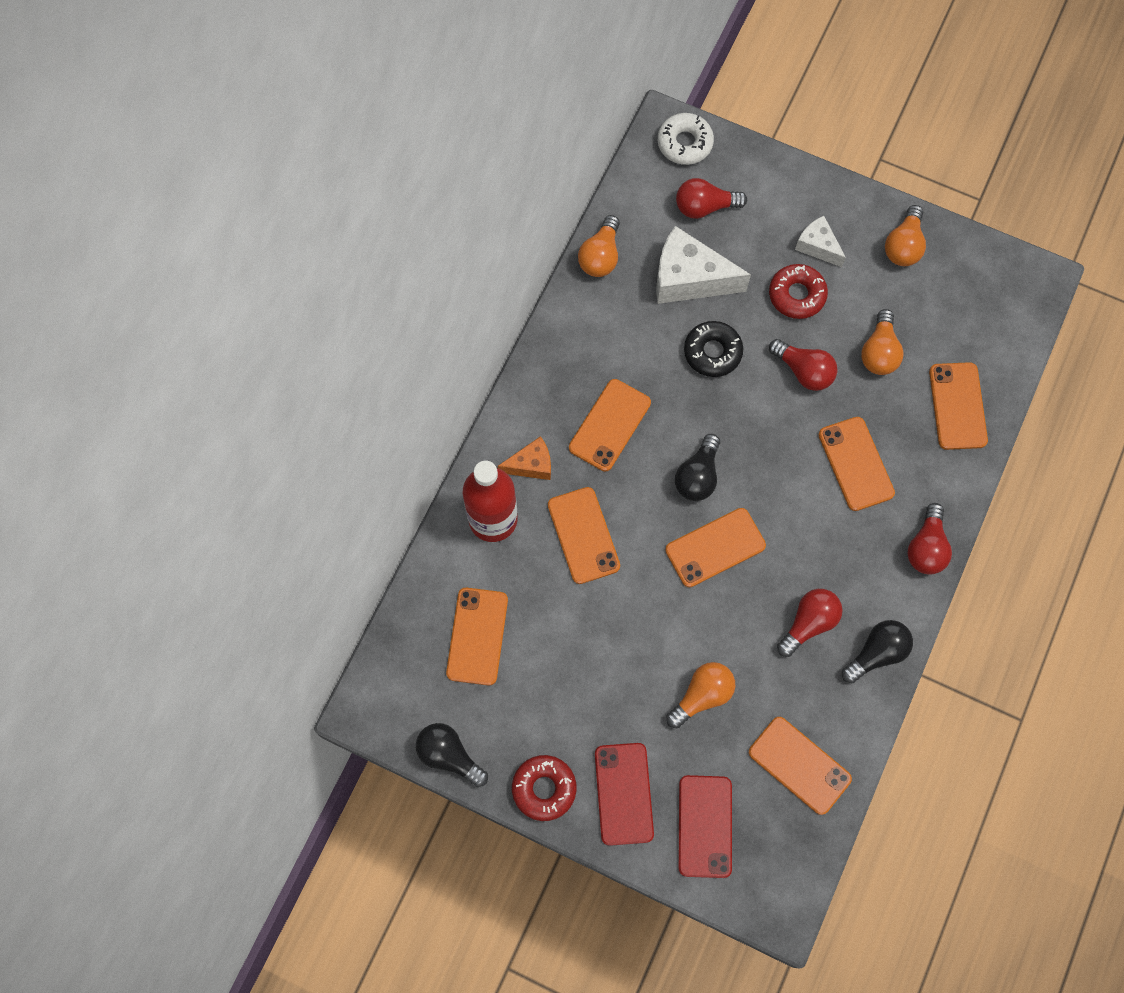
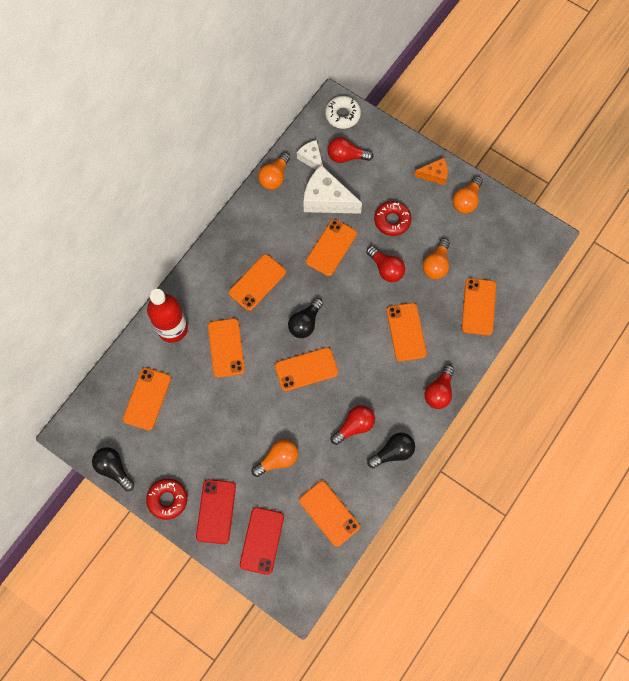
camera: 10 degrees right, 0 degrees up
(531, 465) = (203, 299): orange cheese -> orange cheese (434, 175)
(712, 352) = (331, 247): black donut -> orange phone
(817, 246) = (412, 192): white cheese -> white cheese (311, 159)

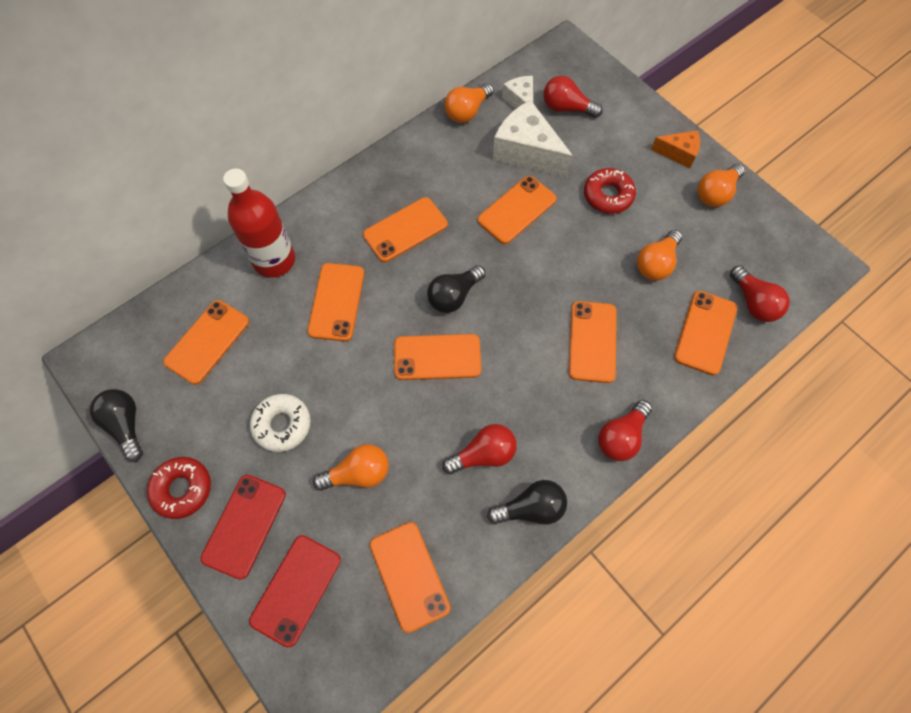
camera: 15 degrees right, 5 degrees down
(342, 115) = (574, 61): white donut -> white donut (282, 425)
(386, 269) = (584, 253): red light bulb -> red light bulb (753, 302)

